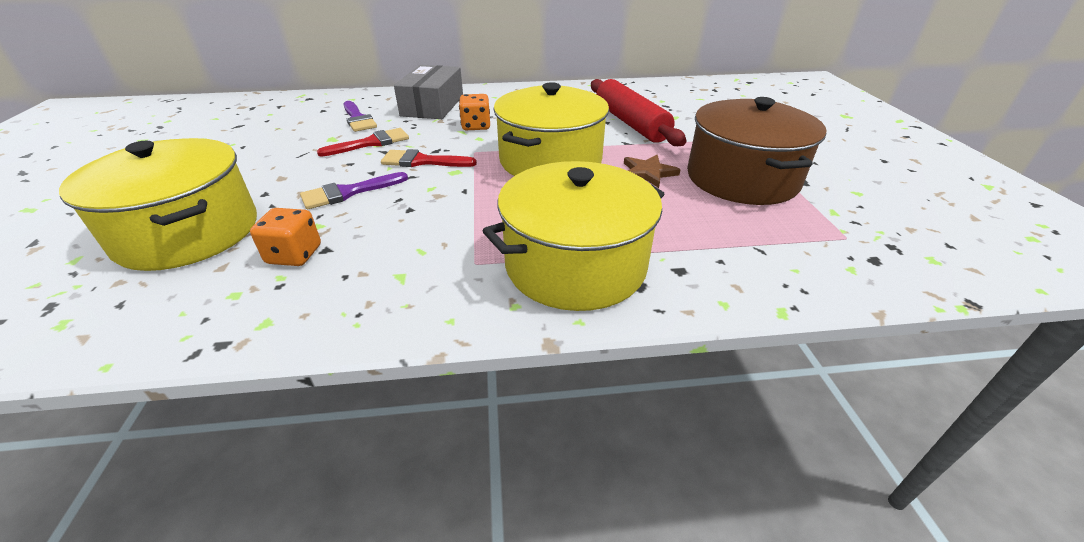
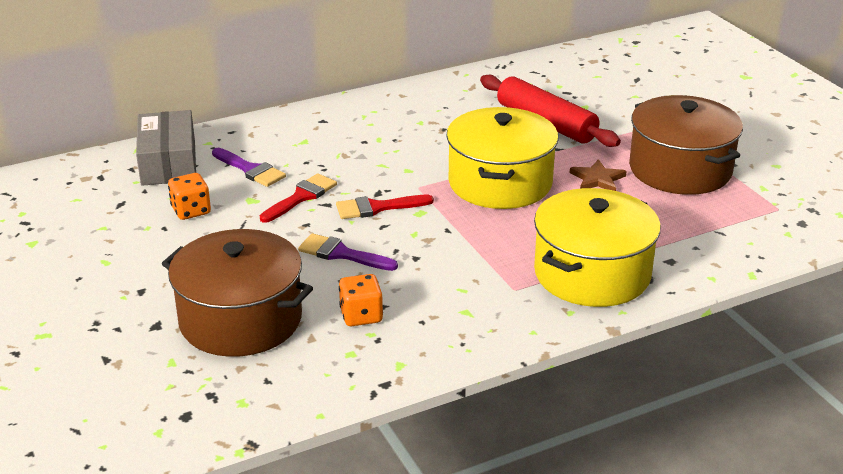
camera: 20 degrees left, 5 degrees down
(188, 233) = (241, 319): yellow pot -> brown pot
(348, 192) = (341, 254): purple brush -> purple brush turned 75 degrees clockwise
(433, 106) = (316, 136): grey box -> grey box (168, 162)
(476, 126) = (391, 155): orange dice -> orange dice (191, 211)

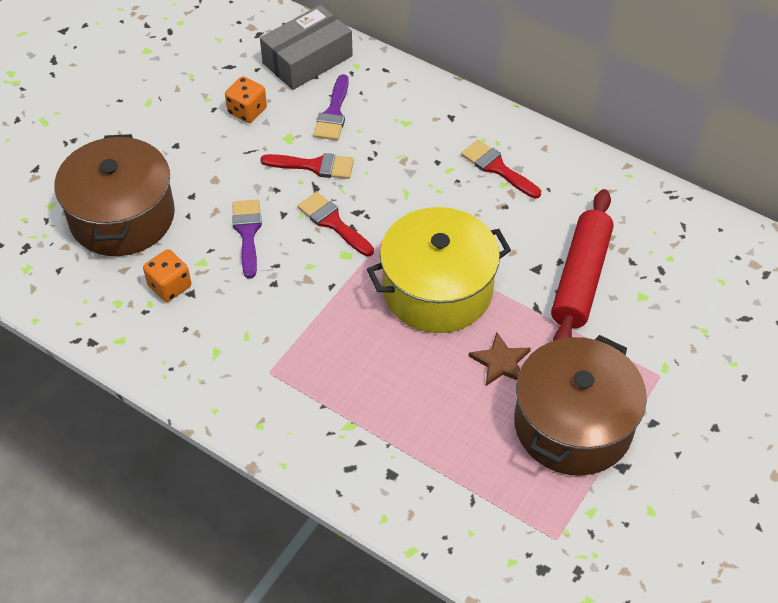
camera: 60 degrees right, 20 degrees up
(400, 119) = (497, 168): none -> red brush
(592, 274) = (329, 420): yellow pot -> none

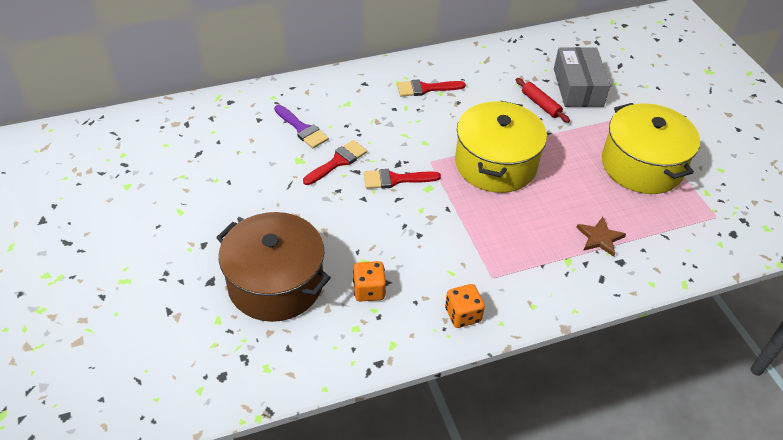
camera: 55 degrees left, 5 degrees down
(247, 111) = (251, 166): orange dice -> orange dice (463, 315)
(247, 233) = (362, 224): purple brush -> none
(307, 59) = (240, 114): grey box -> grey box (578, 87)
(500, 362) = (574, 169): brown star -> brown star (599, 238)
(573, 424) = (641, 165): brown pot -> yellow pot
(581, 279) = (541, 104): red rolling pin -> red rolling pin, size x0.53

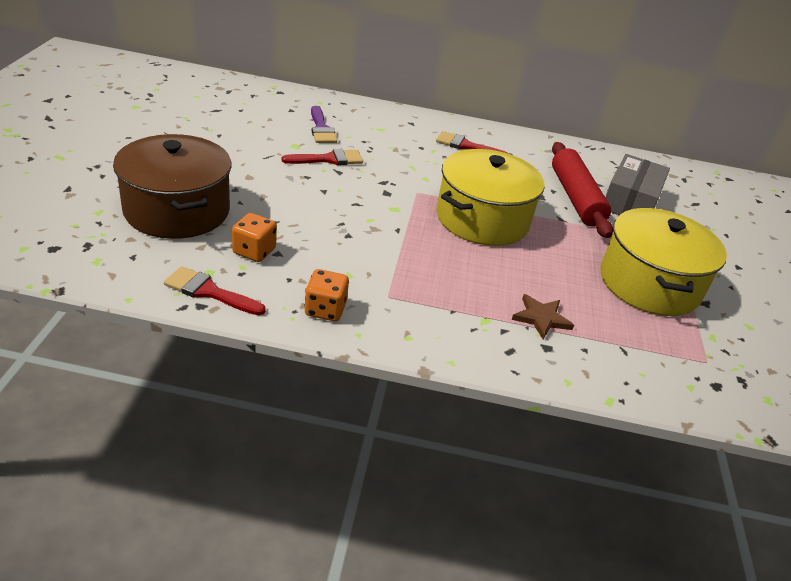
camera: 25 degrees right, 10 degrees down
(395, 179) = (369, 190): red brush -> red brush (209, 292)
(541, 104) = (576, 198): red rolling pin -> red rolling pin, size x1.90

